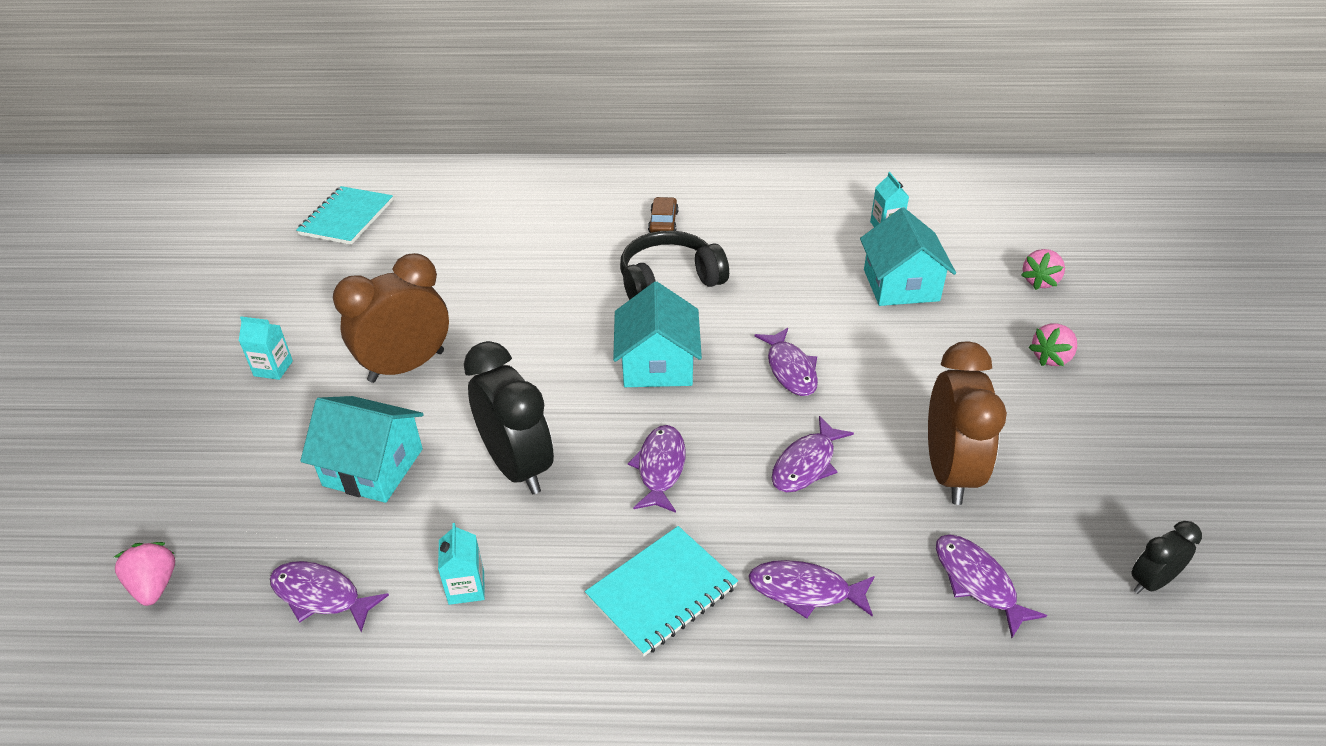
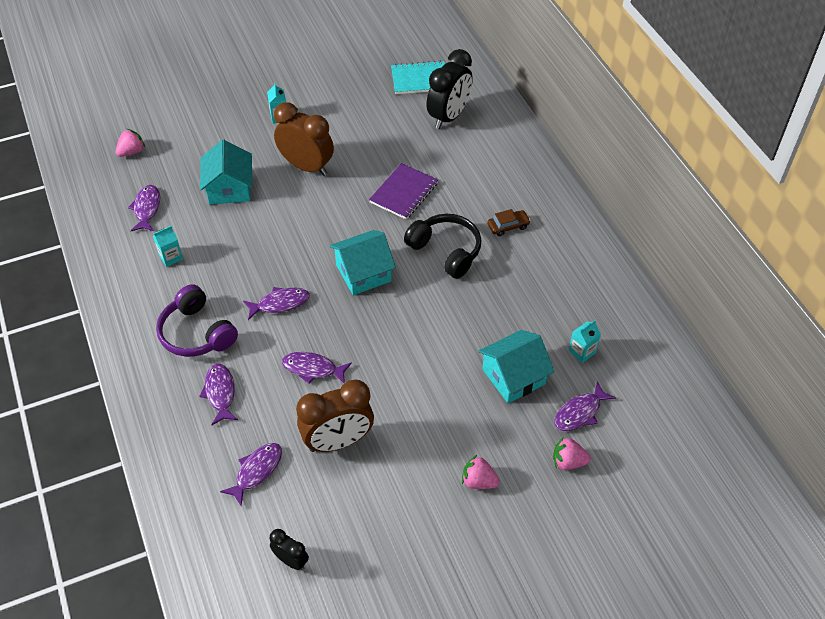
camera: 65 degrees right, 10 degrees up
(518, 466) = (254, 244): black clock -> black clock (448, 117)
(539, 288) = (404, 193): none -> purple notebook
(662, 592) = (197, 333): turquoise notebook -> purple headphones
(790, 369) = (391, 338): purple fish -> purple fish (580, 413)

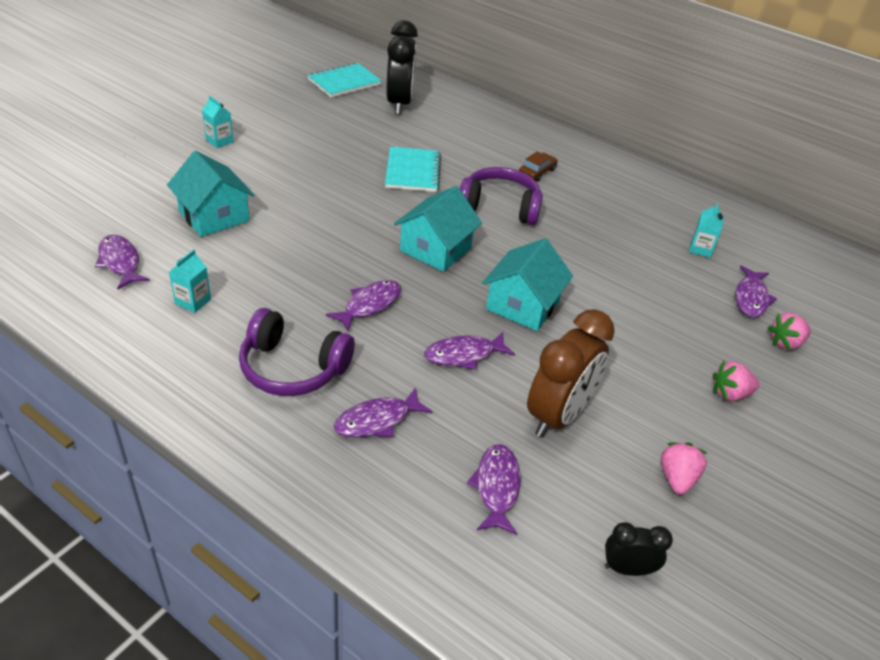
camera: 35 degrees left, 10 degrees down
(132, 152) = (54, 213): pink strawberry -> pink strawberry (677, 478)
(220, 393) = (377, 420): purple fish -> purple fish turned 75 degrees counterclockwise
(306, 166) = (288, 175): brown clock -> none
(404, 193) = (412, 171): purple notebook -> turquoise notebook
(446, 251) = (500, 207): black headphones -> purple headphones
(513, 377) = (665, 289): turquoise house -> turquoise house (522, 305)

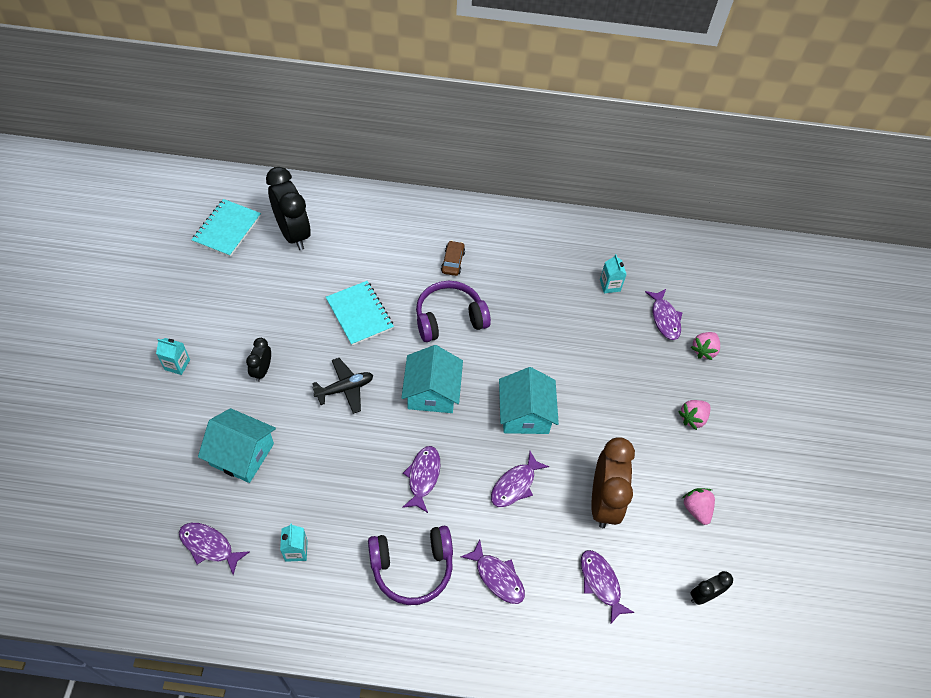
camera: 30 degrees left, 15 degrees up
(287, 172) = (262, 370): none -> black clock
(351, 213) = (345, 389): none -> black plane
(377, 420) = (497, 577): purple fish -> purple fish turned 75 degrees counterclockwise

